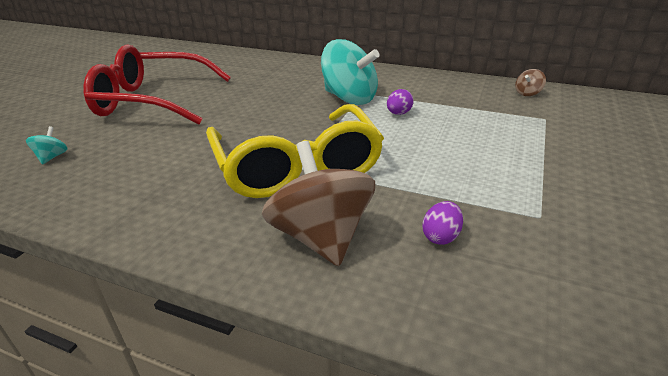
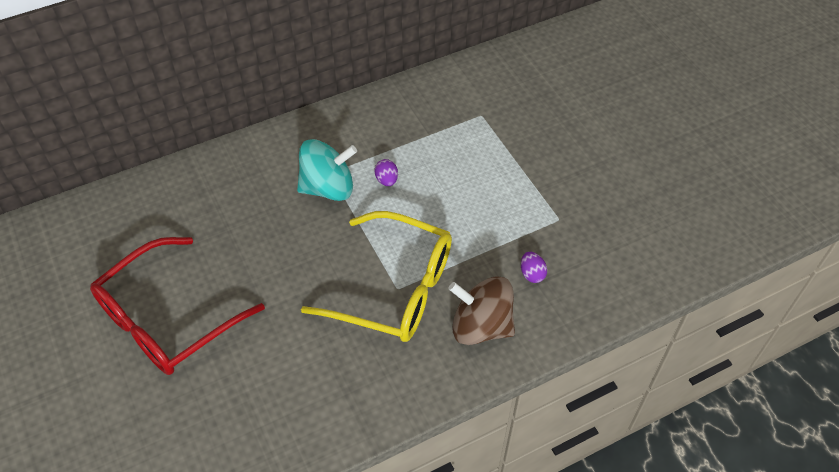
camera: 50 degrees left, 20 degrees up
(52, 157) = (211, 433): turquoise spinning top -> none
(527, 93) = (442, 87): brown spinning top -> none

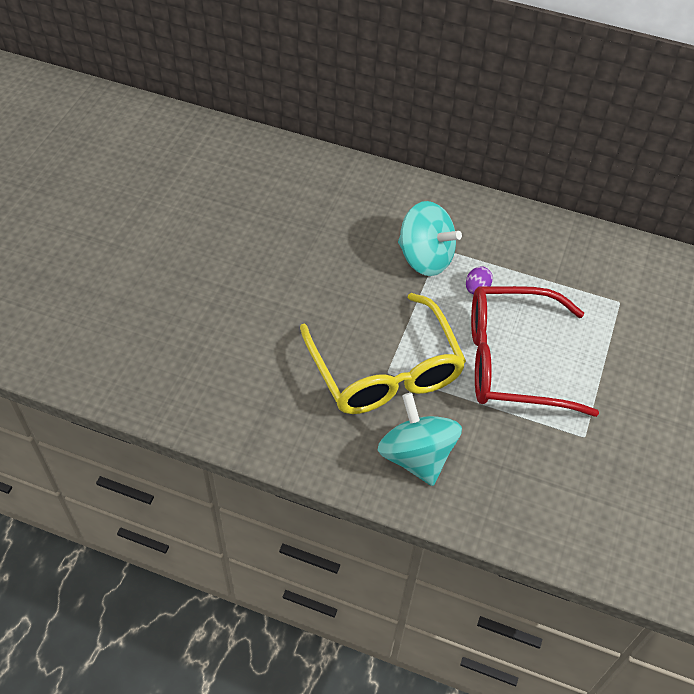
camera: 45 degrees right, 0 degrees up
(167, 319) = (212, 255): red glasses -> red glasses (512, 361)
(481, 326) = (416, 456): brown spinning top -> turquoise spinning top
(532, 274) = (506, 456): purple egg -> none

